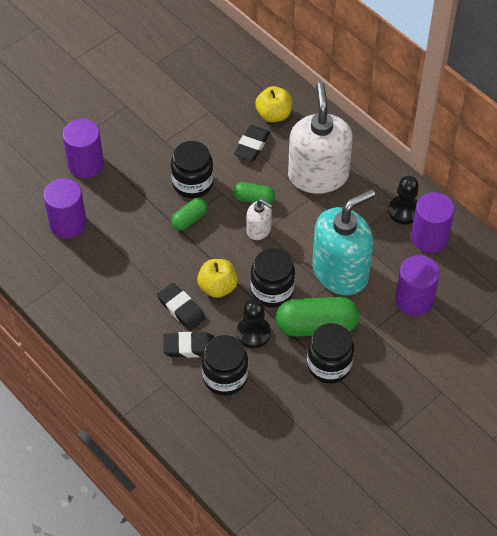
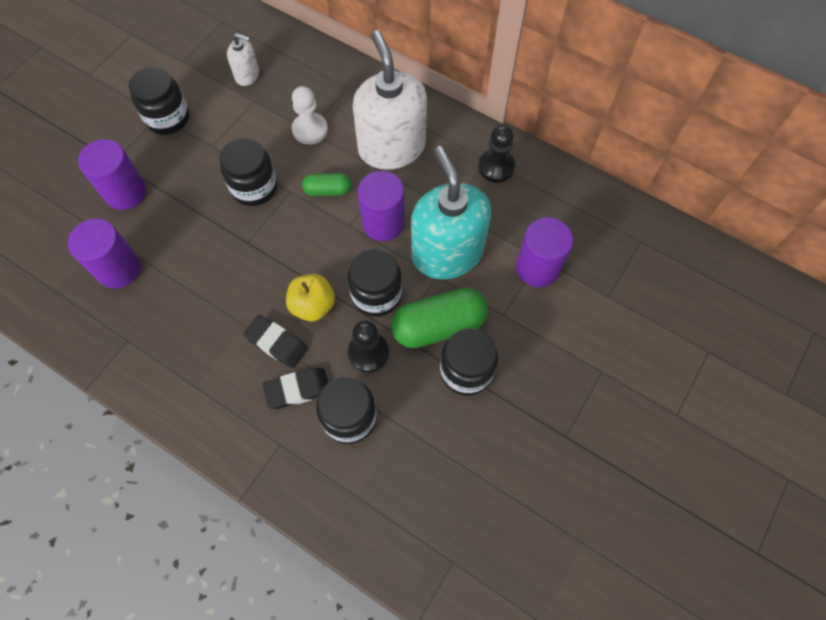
camera: 15 degrees left, 10 degrees up
(133, 110) = (168, 118): none -> black jar
(189, 219) = (261, 231): green capsule -> none
(251, 145) = (310, 130): black eraser -> white pawn
(259, 230) = (342, 225): white soap dispenser -> white soap dispenser (247, 75)
(274, 114) = (325, 90): yellow apple -> none
(340, 271) = (447, 253): turquoise soap dispenser -> turquoise soap dispenser turned 60 degrees counterclockwise
(429, 237) = (532, 191): purple cylinder -> purple cylinder (383, 223)

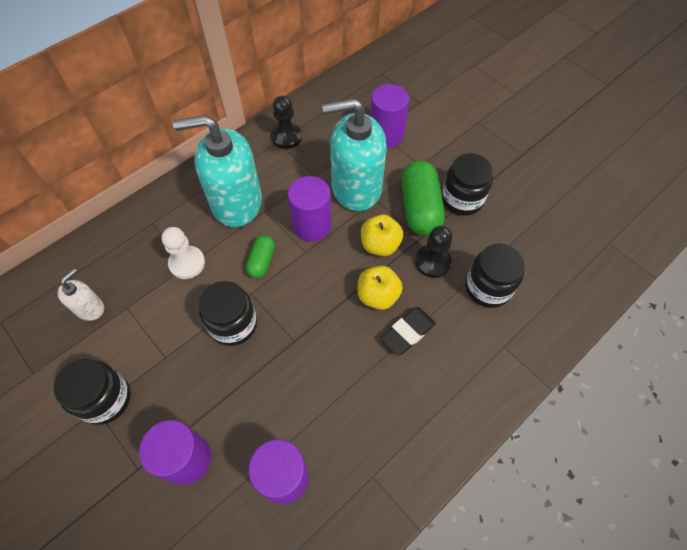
camera: 75 degrees left, 5 degrees down
(297, 389) = (456, 323): black eraser -> none
(376, 294) = (380, 245): black jar -> yellow apple
(391, 147) = (236, 203): white soap dispenser -> turquoise soap dispenser

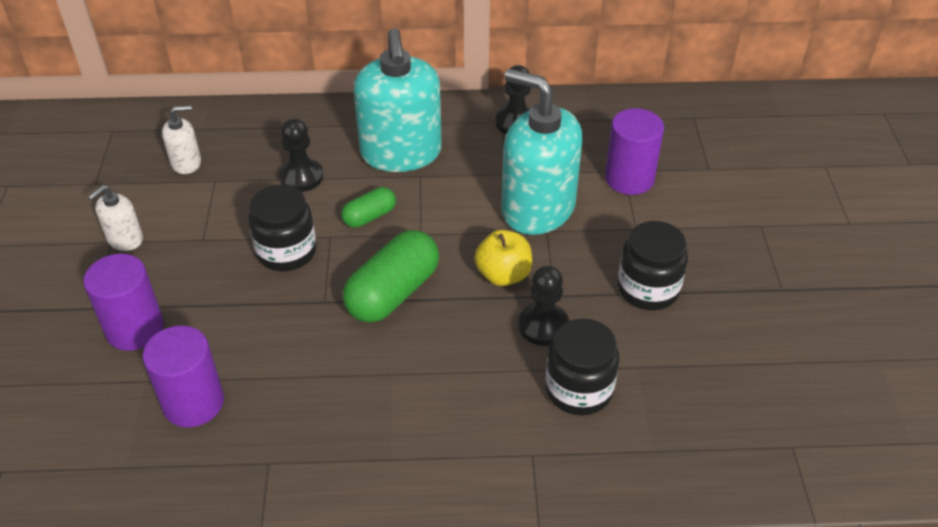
camera: 40 degrees right, 15 degrees down
(105, 399) = (125, 239): black jar -> white soap dispenser
(187, 263) = (301, 177): white pawn -> black pawn
(236, 203) = (401, 153): turquoise soap dispenser -> turquoise soap dispenser turned 135 degrees counterclockwise
(312, 225) = (452, 215): purple cylinder -> none
(378, 296) = (448, 318): yellow apple -> none
(407, 332) = (442, 370): black eraser -> none
(420, 208) = (587, 268): green capsule -> green capsule (393, 293)

